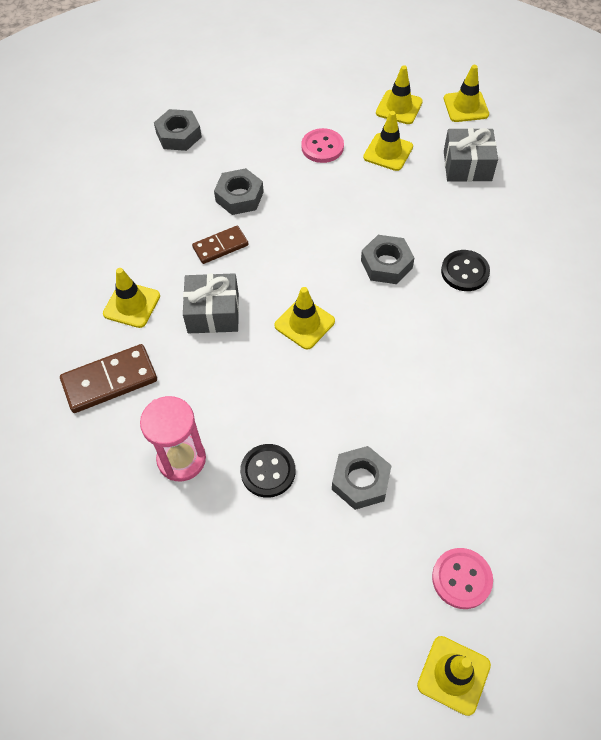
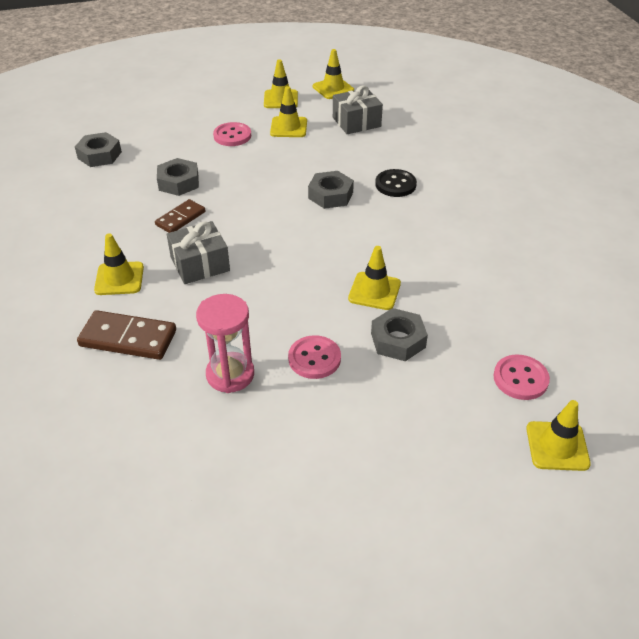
camera: 25 degrees left, 15 degrees down
(110, 381) = (128, 338): brown domino -> brown domino turned 60 degrees clockwise
(268, 471) = (314, 358): black button -> pink button
(304, 323) = (285, 250): yellow traffic cone -> yellow traffic cone (374, 291)

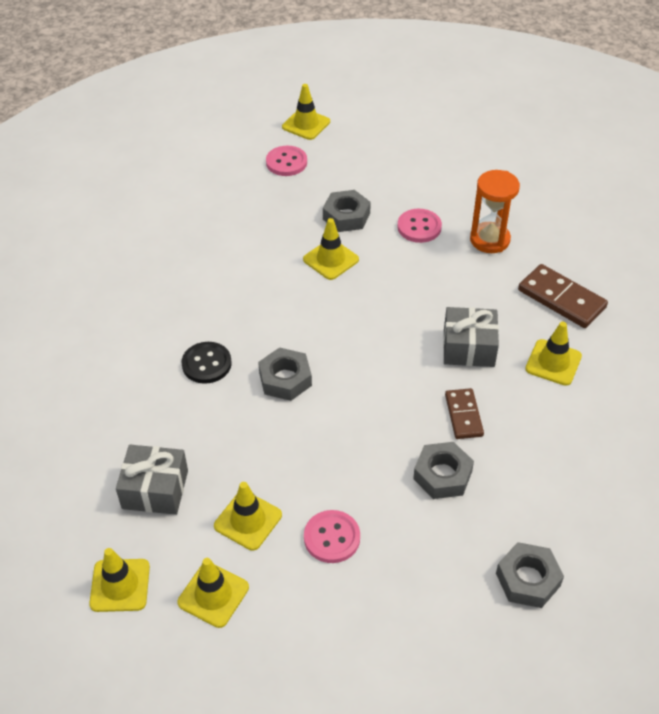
camera: 150 degrees left, 5 degrees up
(180, 218) = (464, 415): brown domino -> brown domino turned 75 degrees counterclockwise
(230, 374) = (489, 240): pink hourglass -> orange hourglass

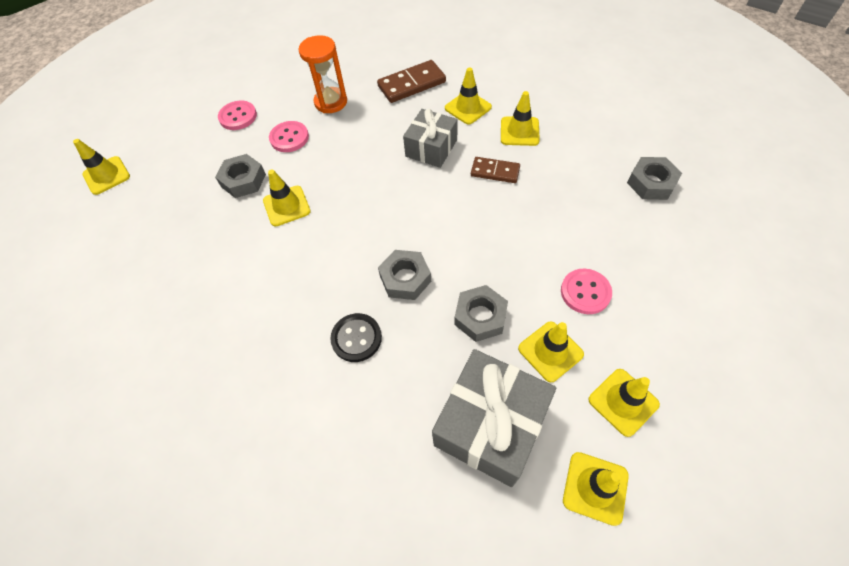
camera: 65 degrees left, 10 degrees up
(155, 489) = (490, 425): grey gift -> grey gift, size x1.55
(286, 162) = (143, 204): pink button -> pink button (238, 117)
(442, 475) = (546, 202): grey nut -> grey nut (480, 317)
(542, 423) = (519, 131): none -> yellow traffic cone

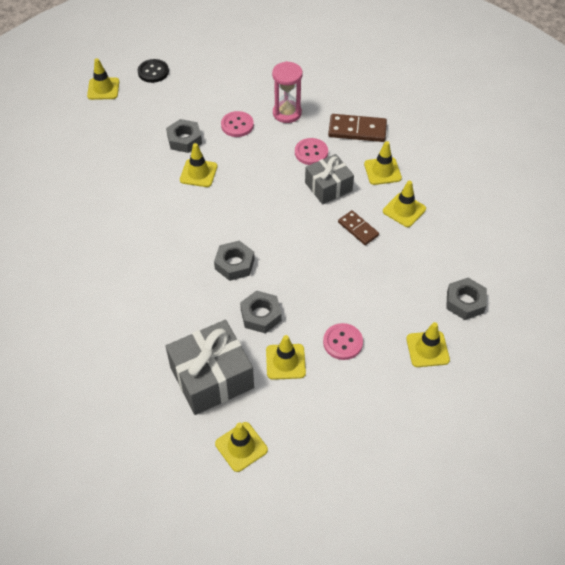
camera: 30 degrees right, 5 degrees down
(238, 117) = (215, 90): pink button -> pink button (311, 152)
(331, 102) = (287, 113): orange hourglass -> pink hourglass
(356, 338) = (175, 281): black button -> black button (153, 72)
(623, 402) = (302, 417): yellow traffic cone -> yellow traffic cone (427, 349)

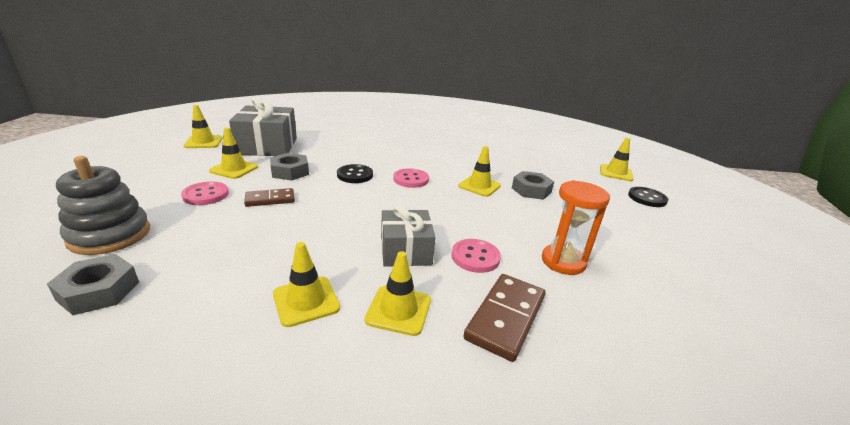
camera: 110 degrees right, 25 degrees down
(234, 264) = (355, 175): grey nut -> black button
(237, 125) = (546, 221): pink button -> pink button (411, 179)
(287, 113) = (563, 261): pink hourglass -> orange hourglass
(358, 229) = (319, 249): brown domino -> brown domino (270, 199)
(427, 349) = (110, 235): yellow traffic cone -> grey stacking toy

